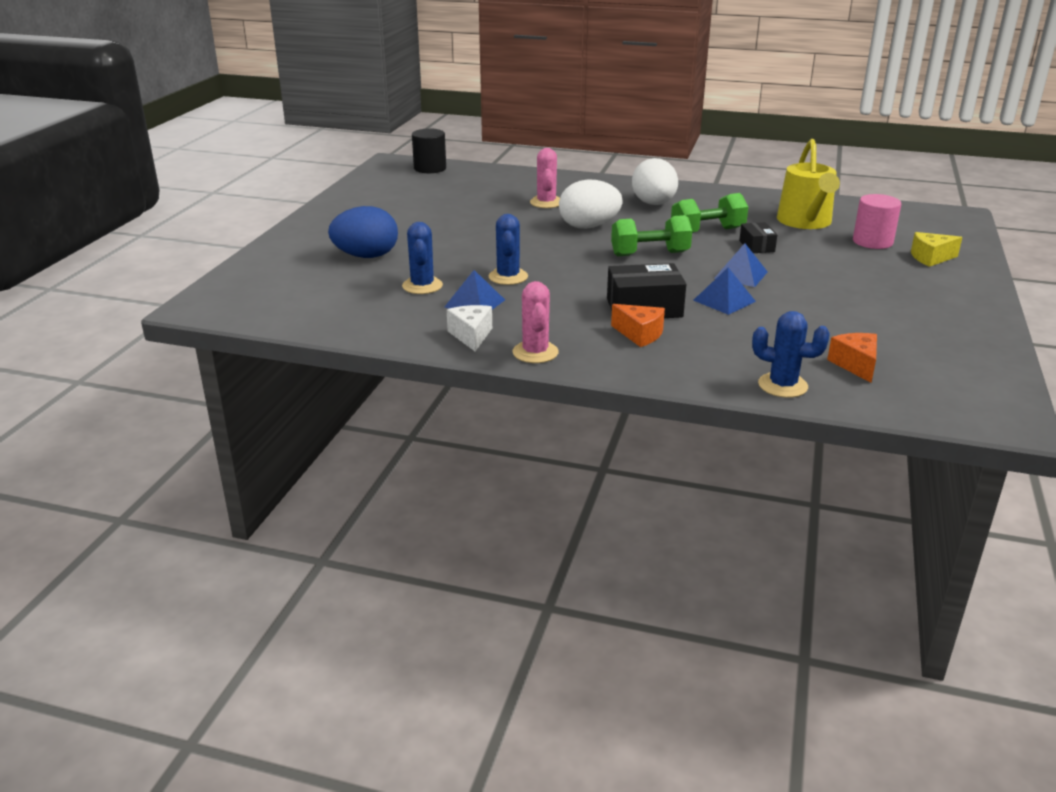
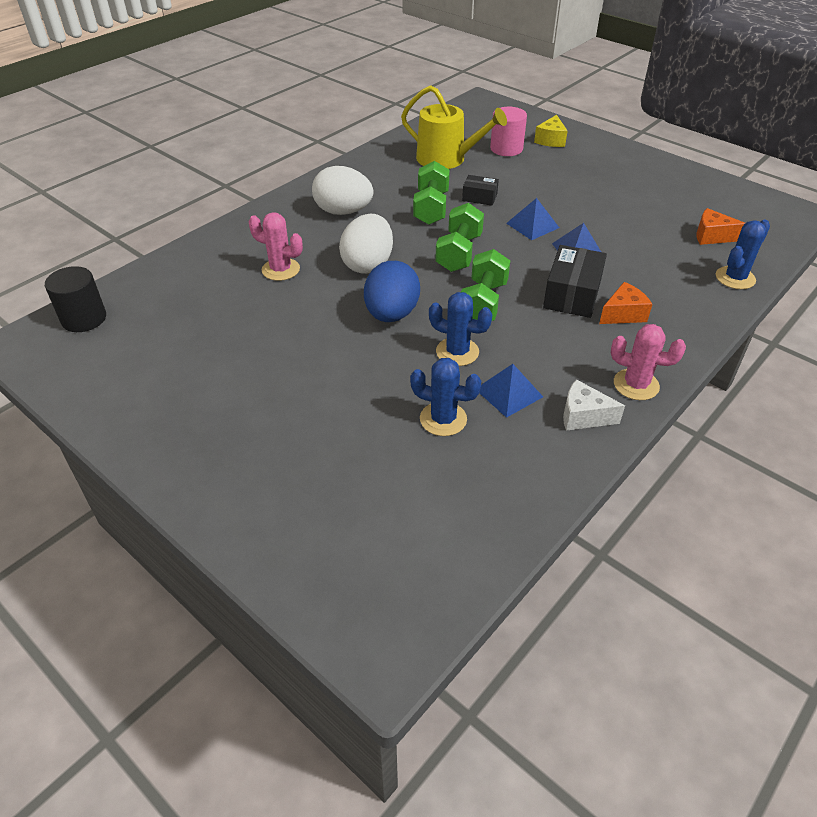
camera: 65 degrees left, 15 degrees up
(366, 256) = (327, 444): blue egg -> blue egg (391, 314)
(586, 275) = (483, 303): none -> green dumbbell

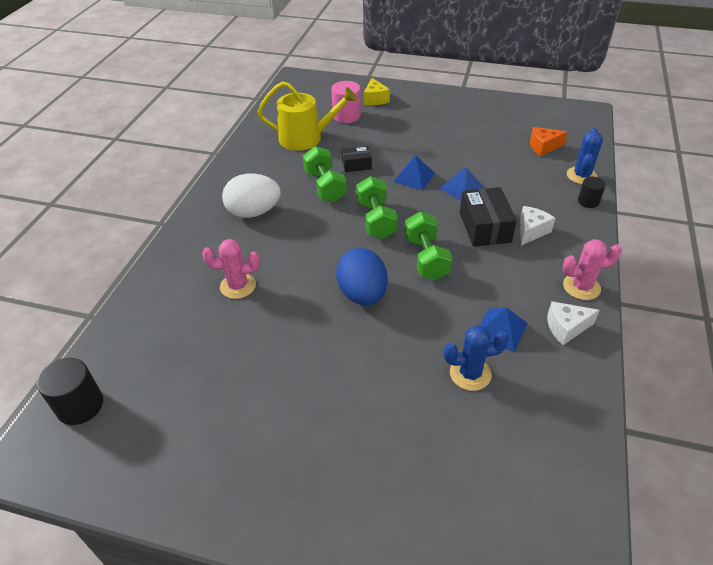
camera: 25 degrees left, 0 degrees up
(368, 264) = (310, 255): white egg -> none
(457, 352) = (437, 309): blue cactus -> none
(623, 314) = (531, 231): orange cheese -> white cheese
(720, 306) = (588, 201): none -> black cylinder

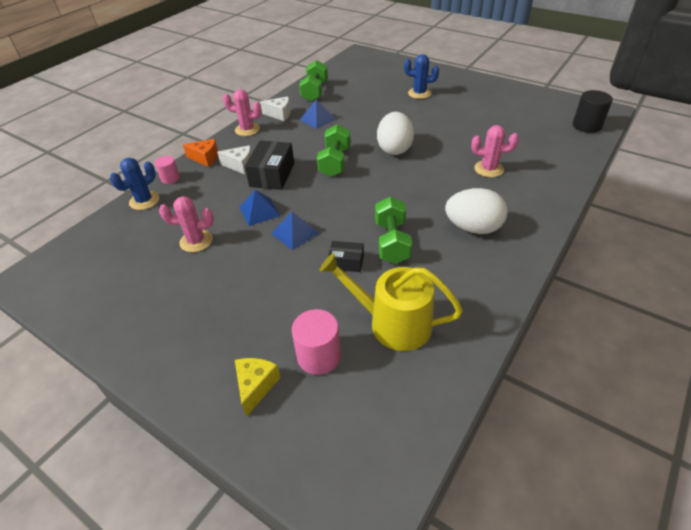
camera: 160 degrees left, 0 degrees up
(362, 294) = (394, 149): blue egg -> white egg
(376, 220) = (357, 198): green dumbbell -> green dumbbell (315, 92)
(470, 373) = (351, 106): blue cactus -> blue cactus (419, 93)
(492, 155) = (196, 241): none -> pink cactus
(531, 231) = (240, 165): white cheese -> white cheese turned 135 degrees counterclockwise
(543, 147) = (136, 239): orange cheese -> orange cheese (205, 158)
(588, 201) = (170, 178): black cylinder -> pink cylinder

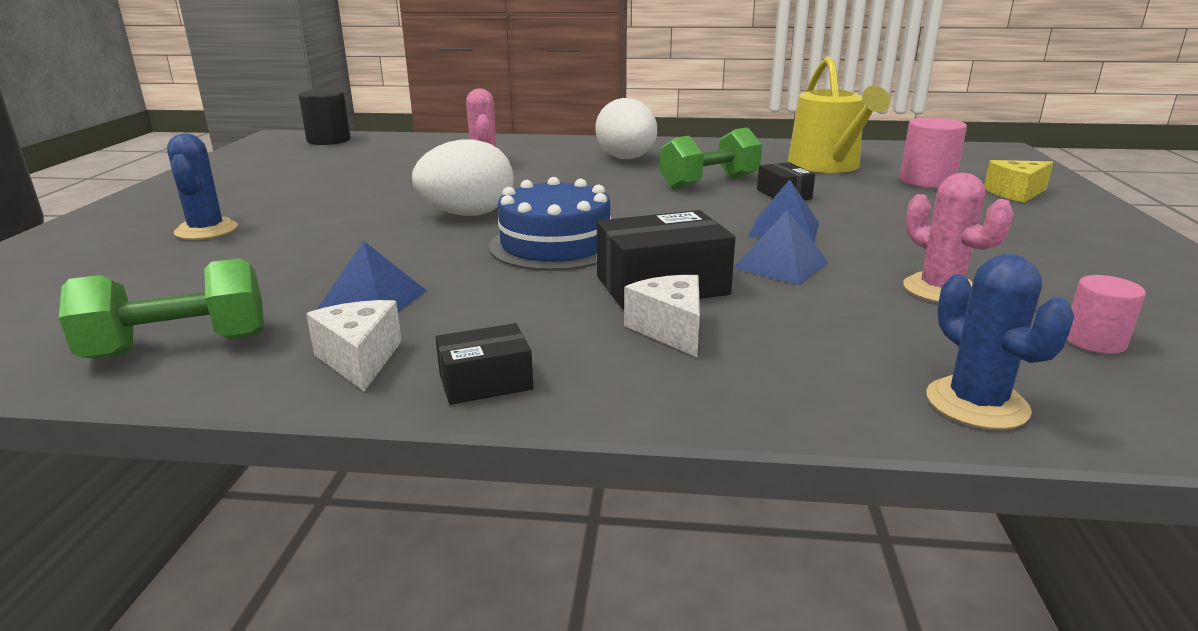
camera: 120 degrees left, 20 degrees down
(144, 201) = (977, 404): blue cactus -> blue cactus turned 60 degrees clockwise
(170, 178) = (848, 408): pink cylinder -> pink cylinder (1094, 341)
(205, 158) = (697, 391): orange cheese -> none
(247, 129) = (485, 382): pink cactus -> black box
(335, 162) = (555, 245): green dumbbell -> blue cake

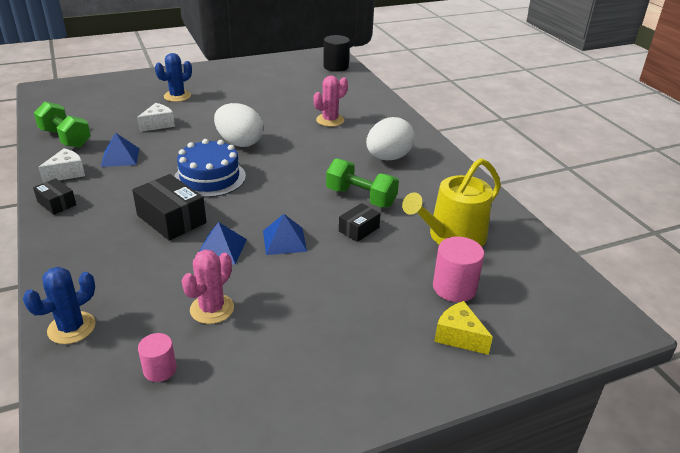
camera: 60 degrees right, 10 degrees up
(670, 329) = (120, 232): white cheese -> white cheese (158, 124)

